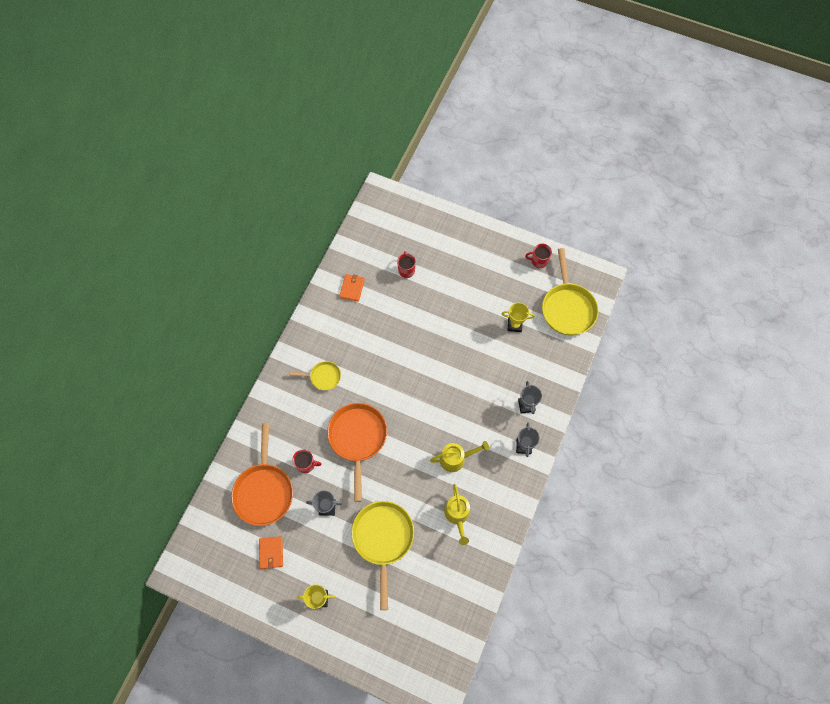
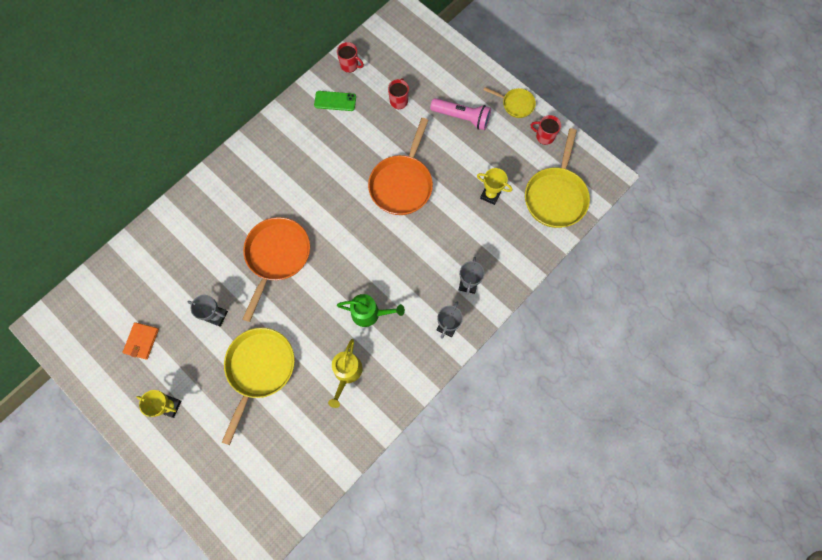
camera: 20 degrees right, 5 degrees up
(264, 491) = (161, 276): orange pan -> orange pan (402, 184)
(306, 464) = (214, 264): red mug -> red mug (350, 65)
(323, 377) = (268, 181): yellow pan -> yellow pan (515, 104)
(352, 288) = (335, 101): orange wallet -> green phone
(456, 459) = (370, 313): yellow watering can -> green watering can
(465, 267) = (462, 118): none -> pink flashlight

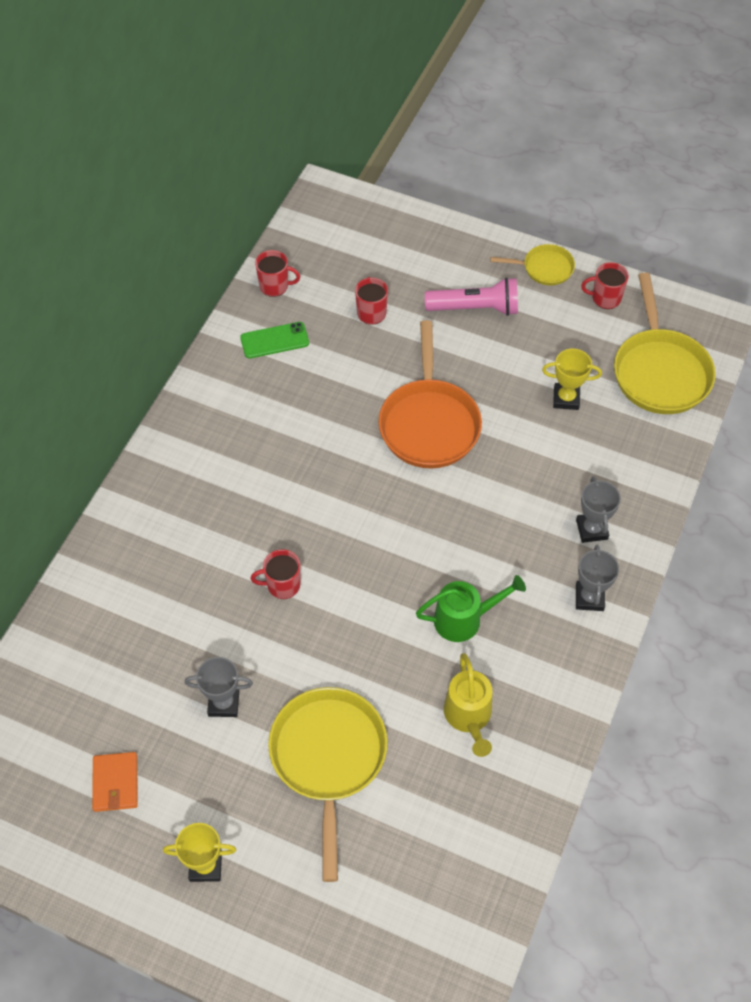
camera: 20 degrees left, 15 degrees down
(277, 256) = (282, 585): orange pan -> red mug

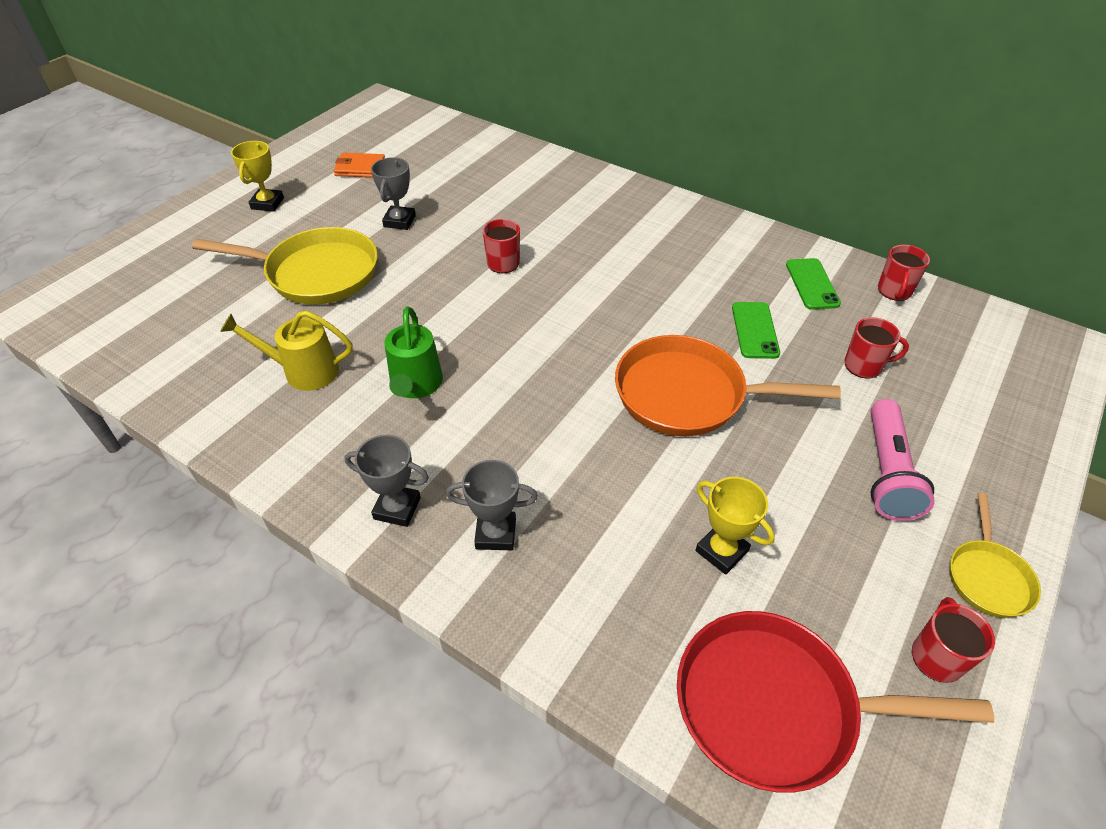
camera: 100 degrees right, 10 degrees down
(343, 381) = (754, 330): none -> green phone
(566, 399) = (721, 551): yellow trophy -> yellow trophy turned 60 degrees counterclockwise
(660, 371) = (776, 706): yellow pan -> red pan

